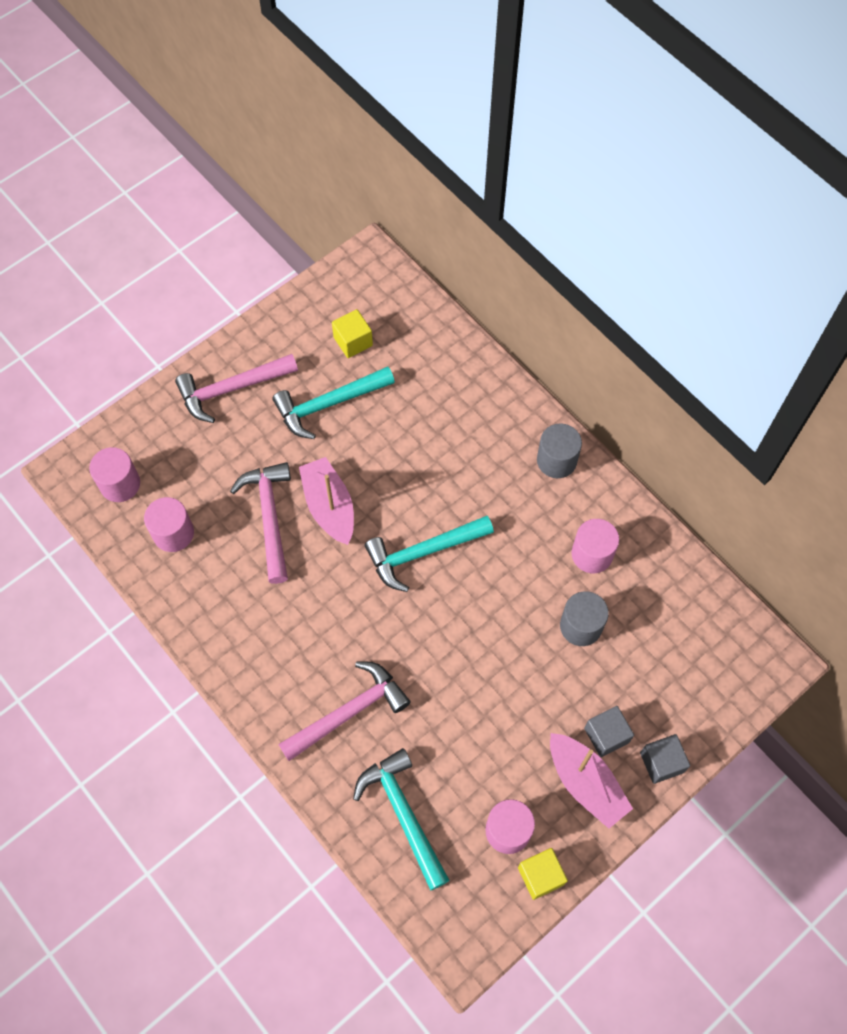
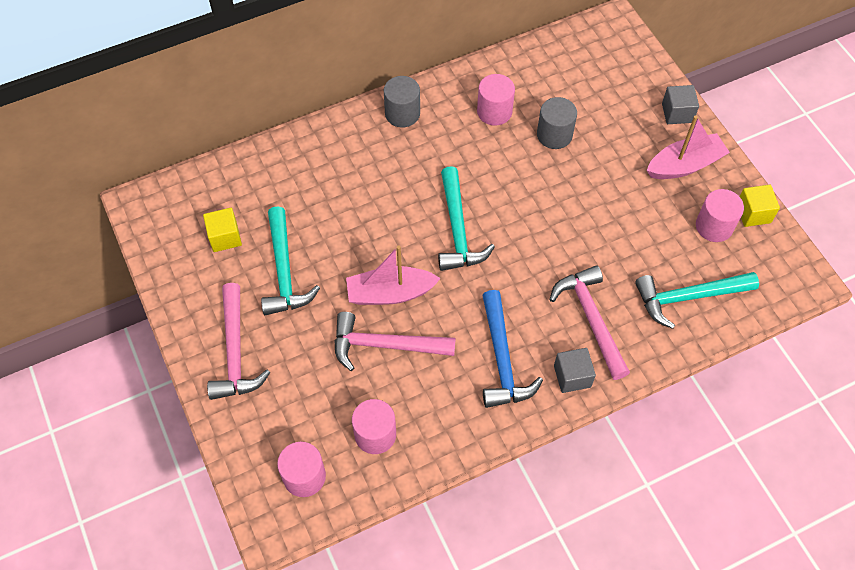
camera: 75 degrees left, 5 degrees down
(279, 632) = (502, 360): none -> blue hammer
(606, 735) = (649, 142): grey cube -> grey cube (572, 376)

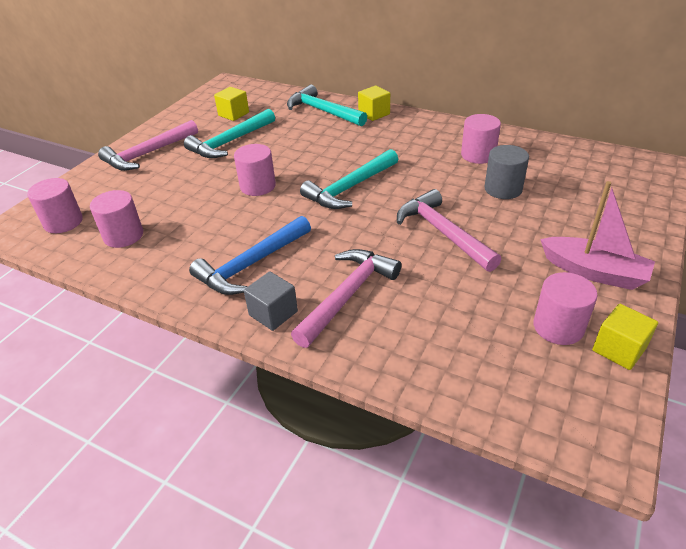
camera: 55 degrees right, 20 degrees down
(350, 128) = (374, 114): none -> yellow cube
(385, 345) = (209, 204): pink hammer -> pink hammer (442, 232)
(390, 293) = (257, 186): pink boat -> pink cylinder
(402, 113) = (415, 124): grey cylinder -> none
(677, 113) = (639, 240): grey cube -> none
(688, 297) = (450, 350): turquoise hammer -> turquoise hammer (322, 111)

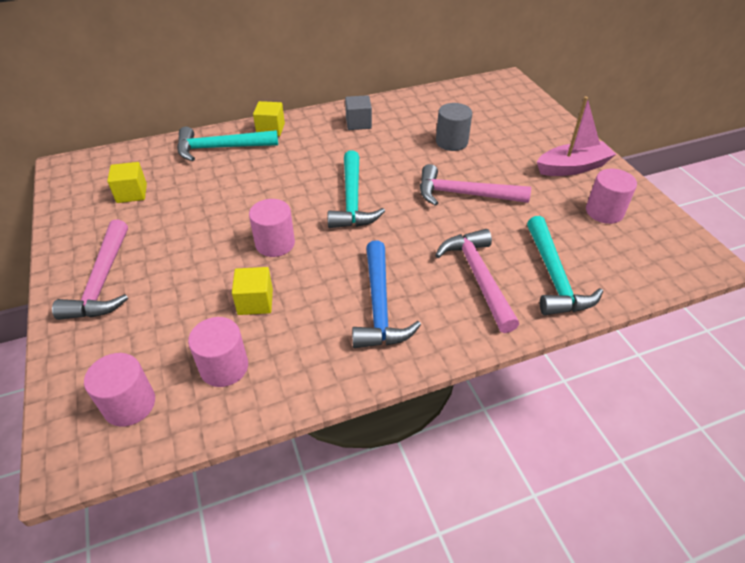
camera: 50 degrees left, 5 degrees up
(230, 142) = (177, 221): turquoise hammer -> turquoise hammer (554, 277)
(273, 313) = (454, 326): grey cube -> grey cube (358, 123)
(478, 155) = (399, 125): pink cylinder -> none
(618, 349) = (642, 204): yellow cube -> yellow cube (255, 302)

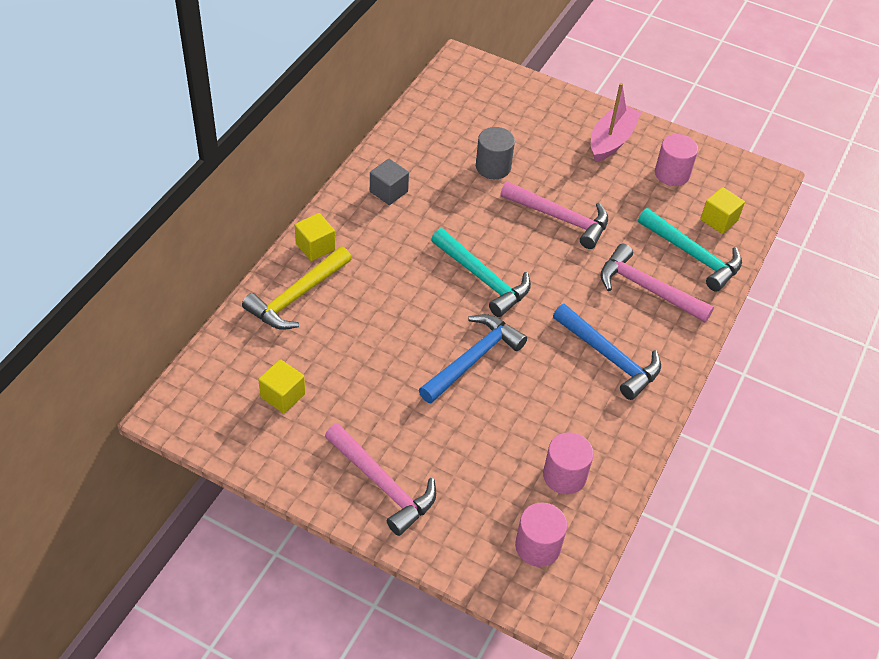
camera: 45 degrees left, 5 degrees up
(220, 148) = (297, 297): turquoise hammer -> yellow hammer
(255, 302) = (522, 415): yellow cube -> yellow cube (719, 220)
(275, 243) = (473, 358): pink cylinder -> blue hammer
(464, 194) = (560, 218): pink hammer -> pink hammer turned 120 degrees counterclockwise

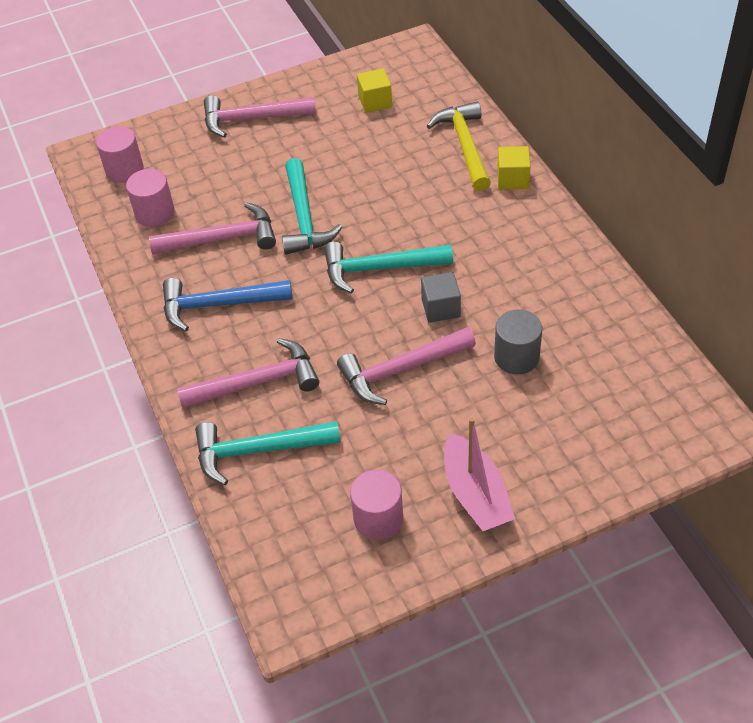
camera: 135 degrees right, 0 degrees up
(388, 191) = (544, 258): grey cube -> grey cube (441, 308)
(473, 358) = (304, 218): blue hammer -> turquoise hammer
(545, 401) = (223, 238): none -> pink hammer
(719, 220) = (278, 512): yellow cube -> none

